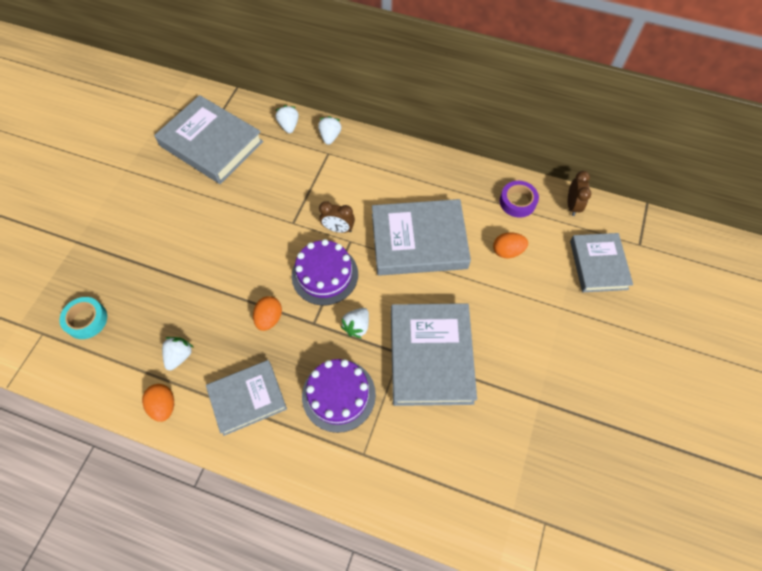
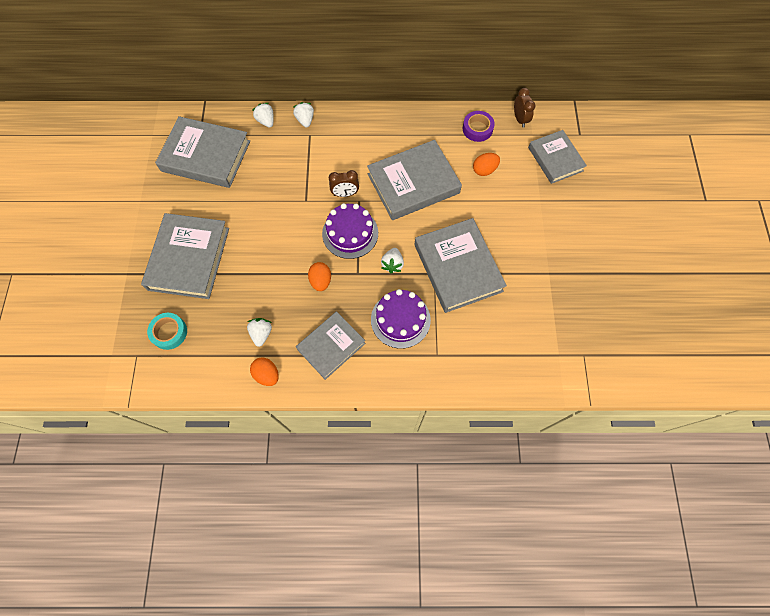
camera: 20 degrees left, 5 degrees up
(144, 246) = (189, 259): none -> grey book

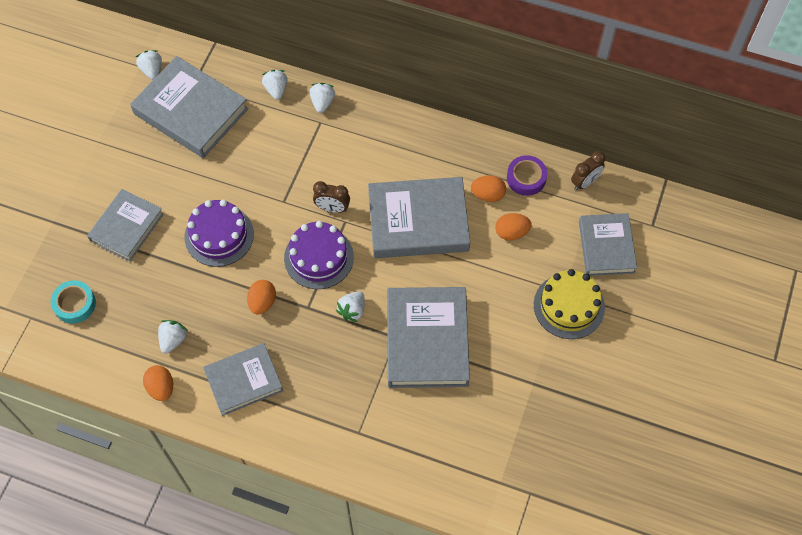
camera: 20 degrees right, 5 degrees down
(163, 135) = (152, 70): none -> white strawberry
(189, 259) = (127, 227): grey book -> grey book, size x0.64
(400, 319) = (334, 378): purple cake -> purple cake (219, 235)
(455, 149) = (488, 195): none -> orange egg
(520, 119) = (585, 182): brown clock -> brown clock turned 45 degrees clockwise
(548, 209) = (569, 306): none -> yellow cake

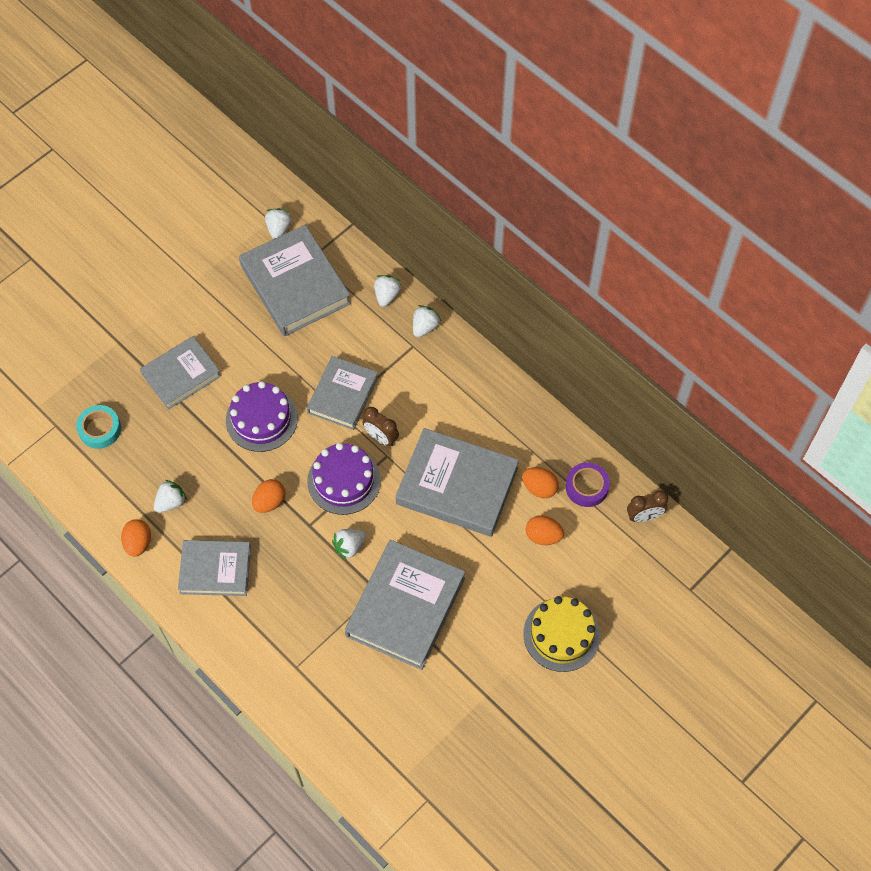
camera: 25 degrees right, 0 degrees up
(606, 247) = (631, 591): grey book -> grey book (343, 395)

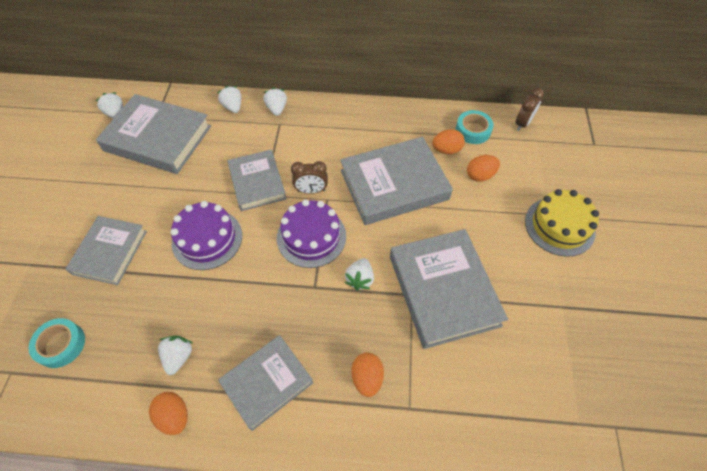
camera: 40 degrees left, 5 degrees down
(269, 502) = (266, 293): orange egg -> orange egg (367, 378)
(586, 487) = (473, 130): purple tape -> turquoise tape

